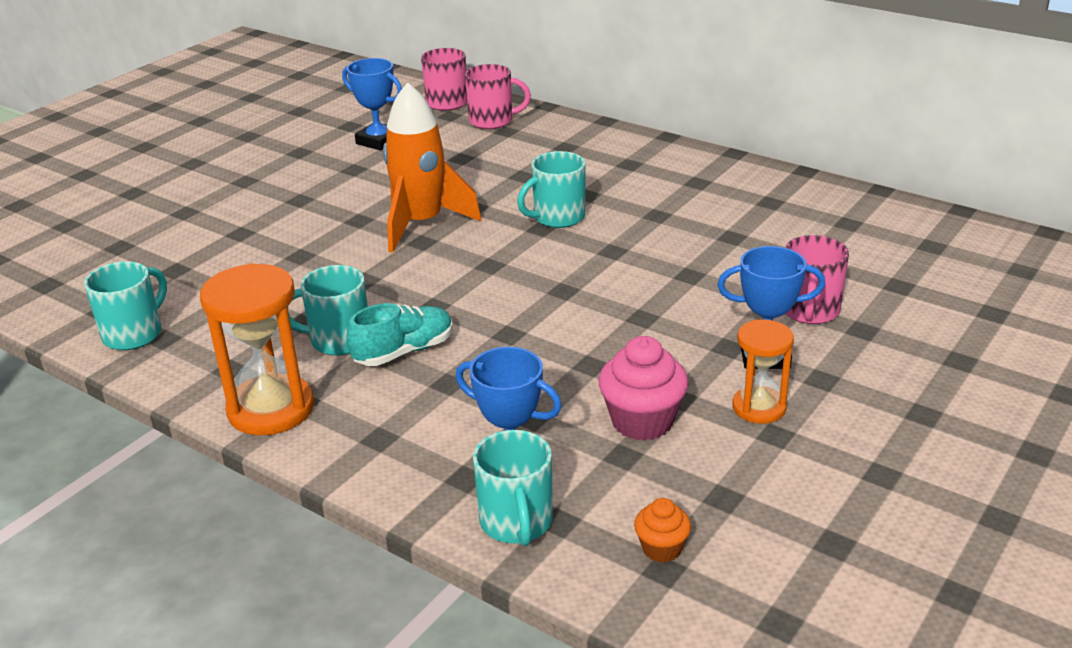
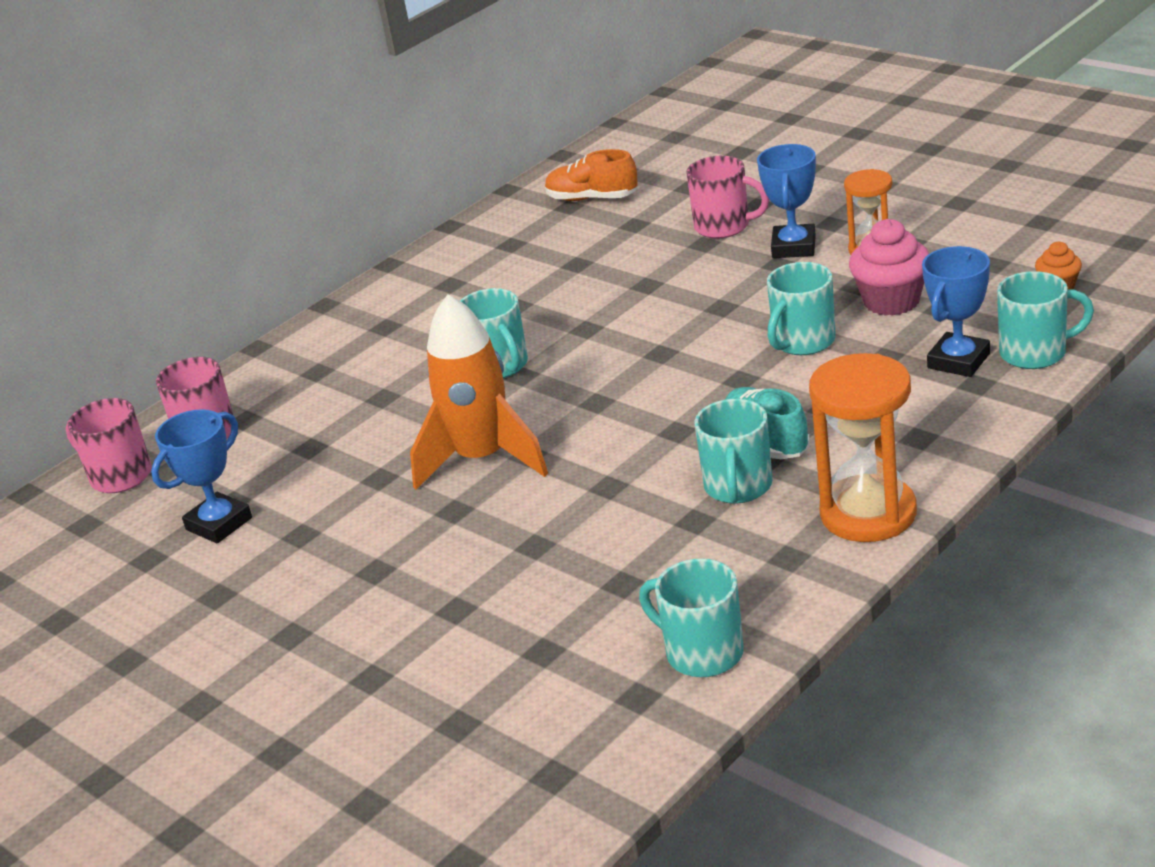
camera: 80 degrees left, 0 degrees up
(568, 366) = (803, 342): none -> turquoise mug
(865, 234) = (592, 198): none -> orange shoe

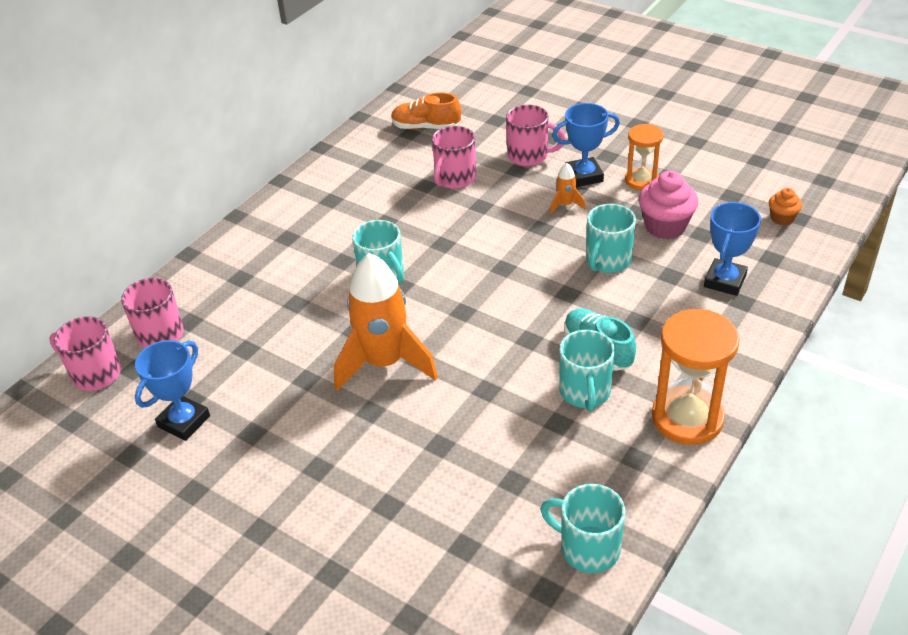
camera: 10 degrees left, 10 degrees up
(618, 255) = (454, 179): none -> pink mug
(760, 280) = (565, 205): none -> orange rocket
(793, 247) = (584, 176): blue trophy -> blue trophy turned 75 degrees clockwise
(1035, 353) = (778, 275): turquoise mug -> none

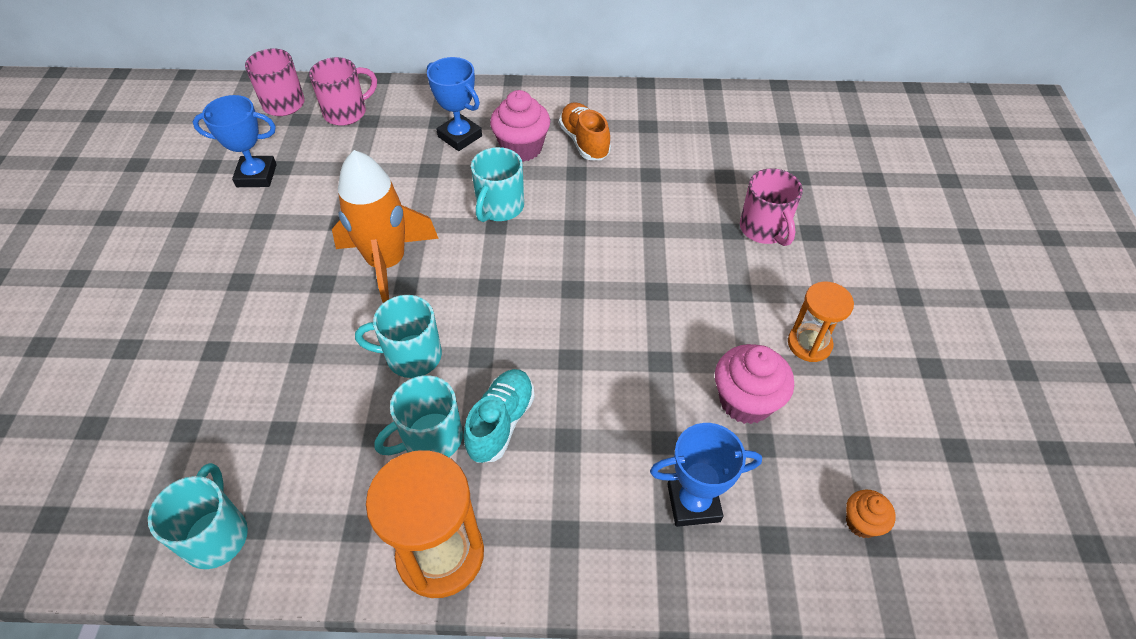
camera: 55 degrees right, 10 degrees up
(326, 240) = (521, 148): none -> pink cupcake
(426, 127) = (738, 133): orange shoe -> orange shoe (584, 142)
(454, 179) = (678, 190): pink mug -> none
(565, 205) = (709, 294): orange rocket -> none
(584, 176) = (771, 289): blue trophy -> blue trophy (460, 136)
(607, 261) = (646, 371): turquoise mug -> turquoise mug (412, 356)

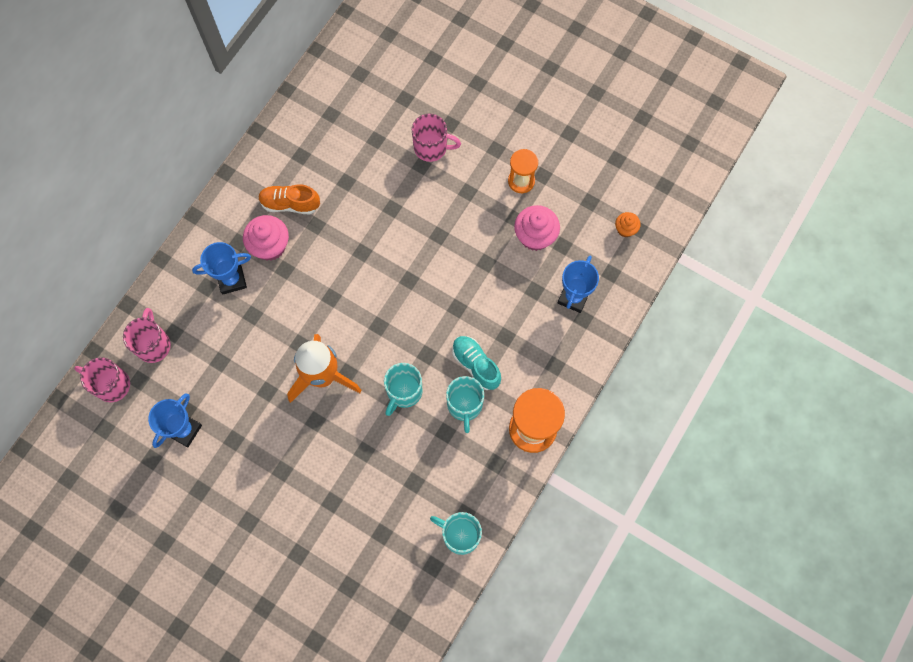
camera: 60 degrees left, 20 degrees up
(499, 207) = (317, 287): turquoise mug -> none

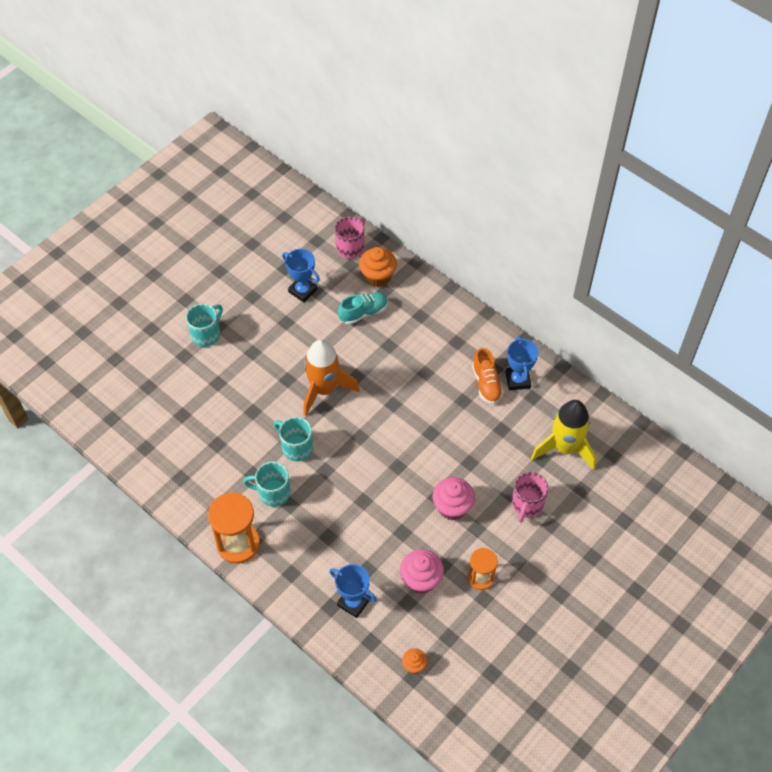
camera: 100 degrees right, 15 degrees down
(153, 344) = (378, 276): pink mug -> orange cupcake
(231, 280) = (423, 334): blue trophy -> blue trophy (518, 380)
(270, 246) = (449, 364): pink cupcake -> pink cupcake (452, 507)
(290, 204) = (486, 383): orange shoe -> orange shoe turned 150 degrees clockwise
(359, 118) = (565, 448): none -> yellow rocket
(460, 535) = (164, 471): turquoise mug -> turquoise mug (206, 334)
(476, 365) = (307, 507): turquoise shoe -> turquoise shoe (363, 313)

